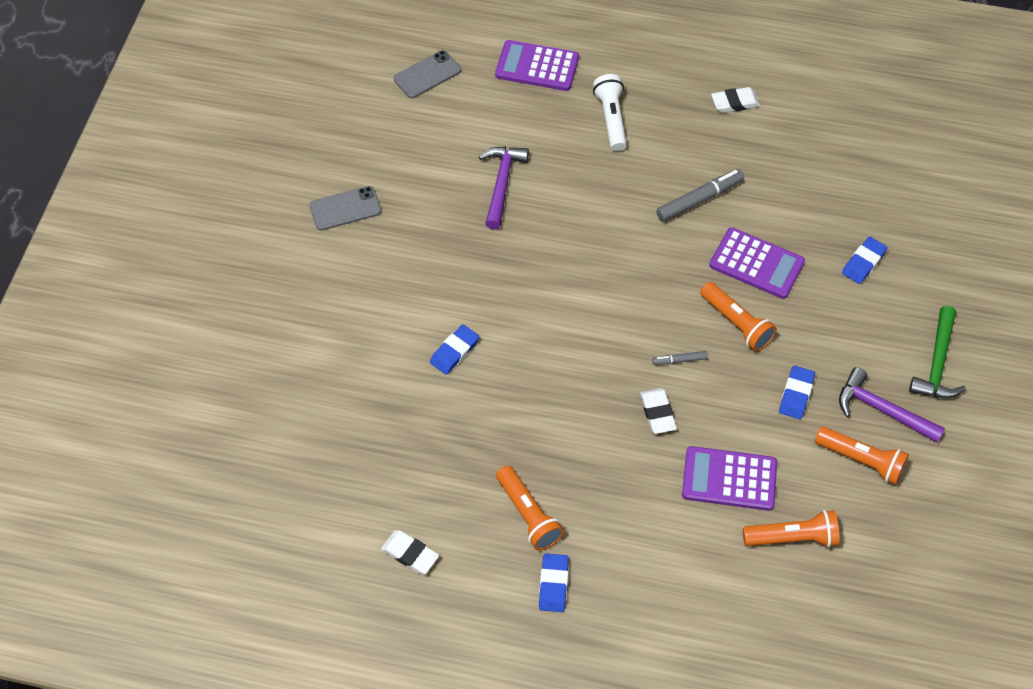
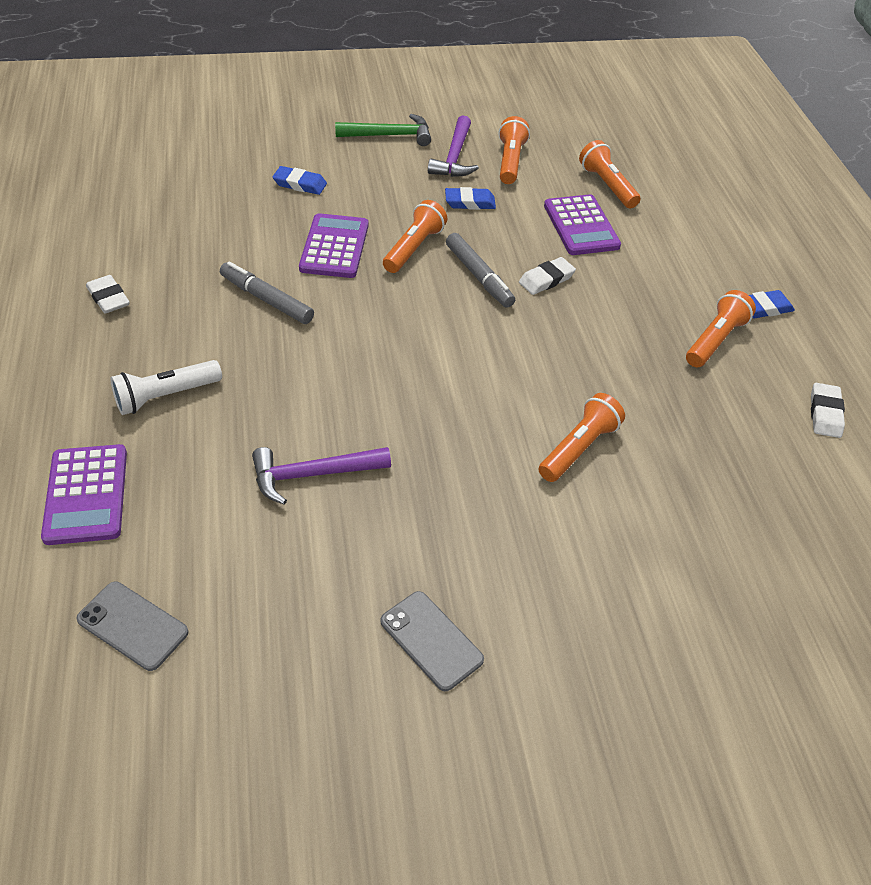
camera: 115 degrees left, 10 degrees down
(454, 351) = (579, 448): blue eraser -> orange flashlight
(679, 360) = (479, 276): grey marker -> grey marker, size x1.91

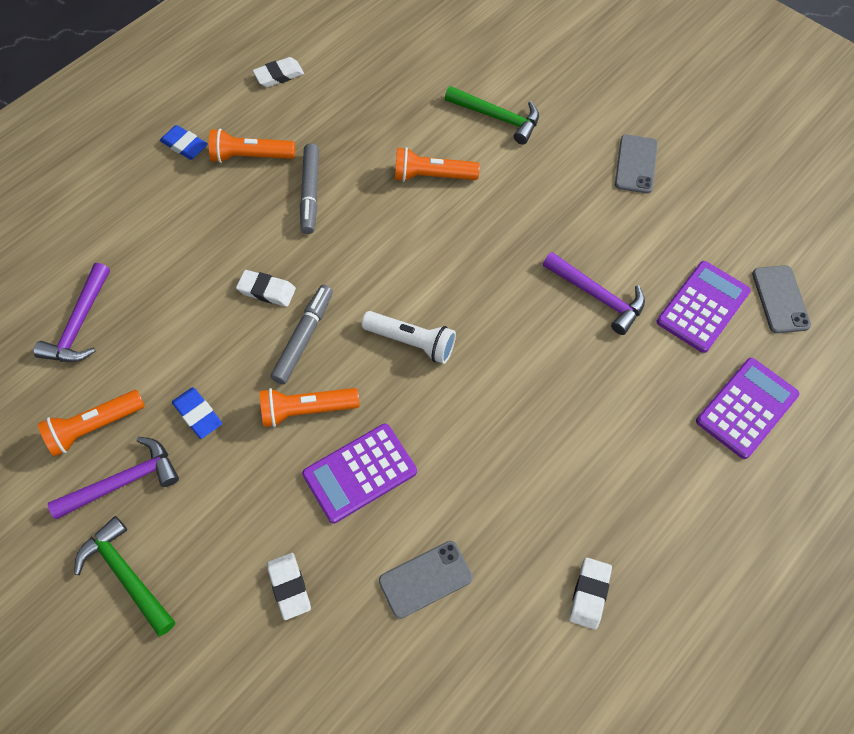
camera: 125 degrees left, 15 degrees up
(166, 396) = (632, 442): white flashlight -> white flashlight (411, 342)
(226, 236) = (425, 579): none -> grey phone
(266, 299) = (473, 467): grey marker -> grey marker (310, 193)
(300, 184) = (289, 587): blue eraser -> white eraser
(581, 226) = (166, 309): purple calculator -> purple calculator (703, 307)
(607, 186) = (79, 324): orange flashlight -> purple hammer
(617, 556) = (497, 118): none -> green hammer

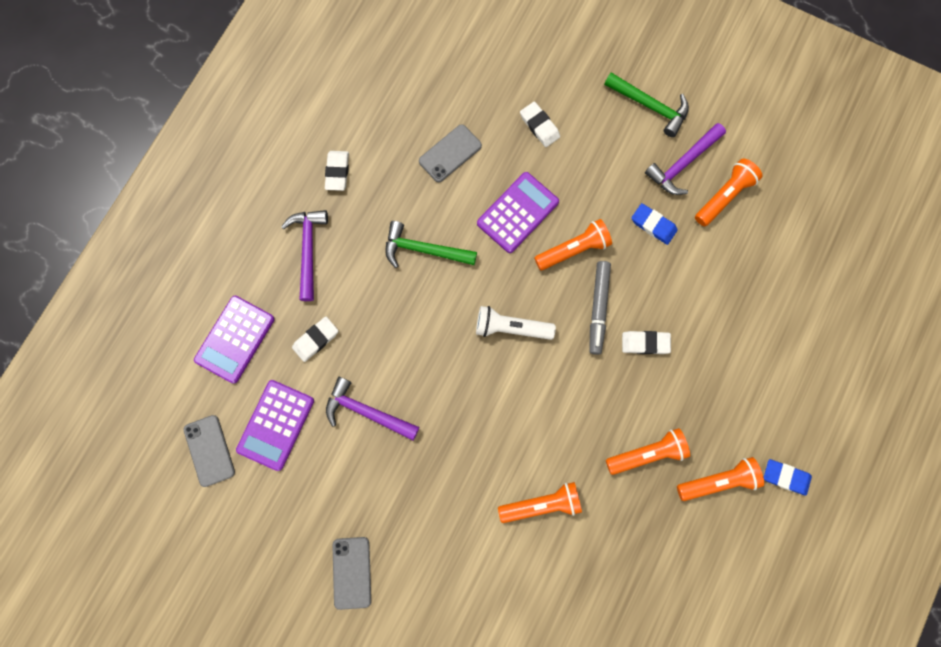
camera: 165 degrees right, 15 degrees up
(79, 324) = (780, 273): purple hammer -> purple hammer (308, 250)
(279, 75) = (734, 594): white eraser -> white eraser (316, 340)
(310, 193) = (647, 453): grey marker -> orange flashlight
(497, 118) = (497, 597): green hammer -> green hammer (424, 249)

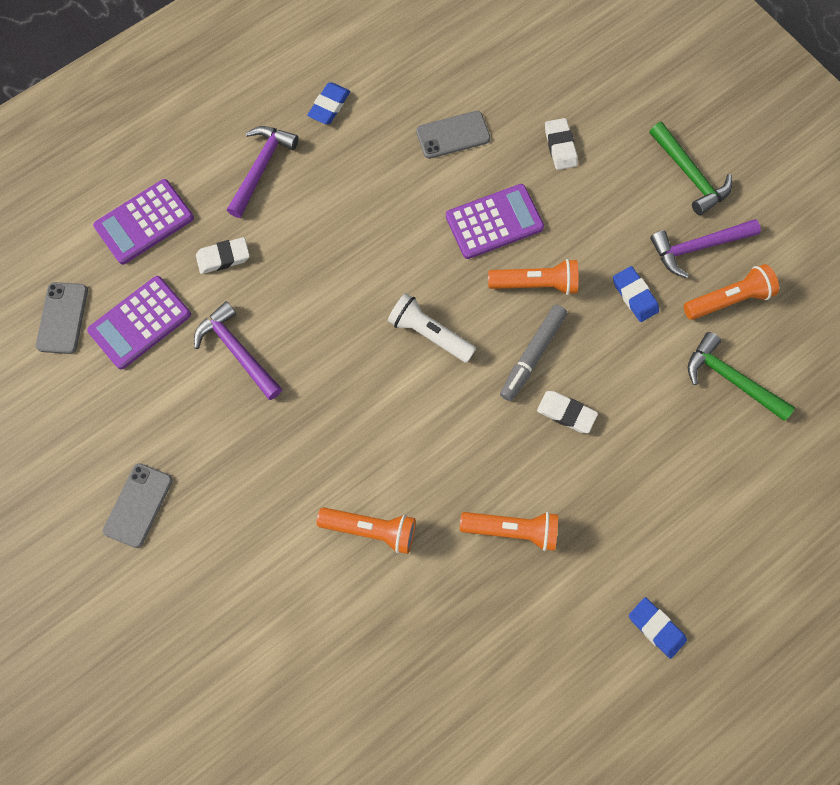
camera: 25 degrees right, 5 degrees down
(337, 172) = (329, 106): white eraser -> blue eraser
(424, 249) = (378, 217): green hammer -> green hammer (730, 379)
(718, 481) = (577, 595): orange flashlight -> none

